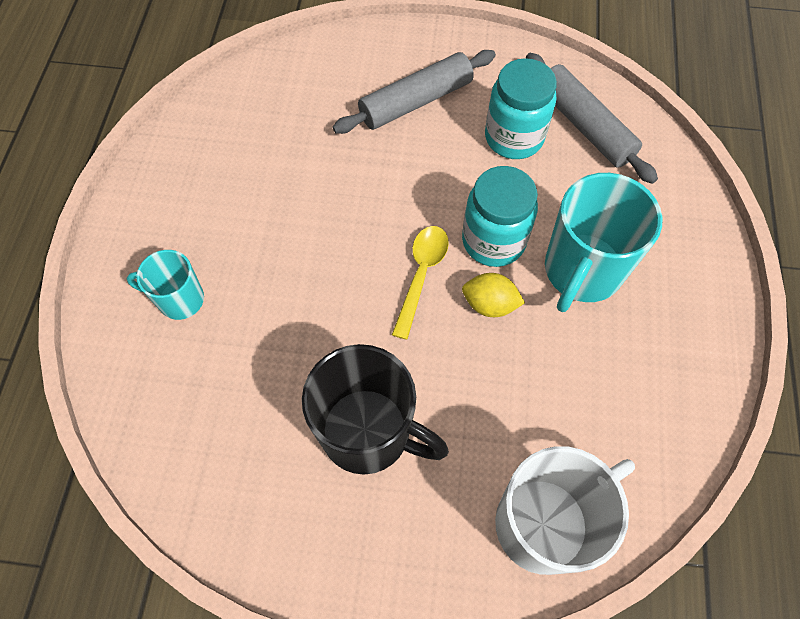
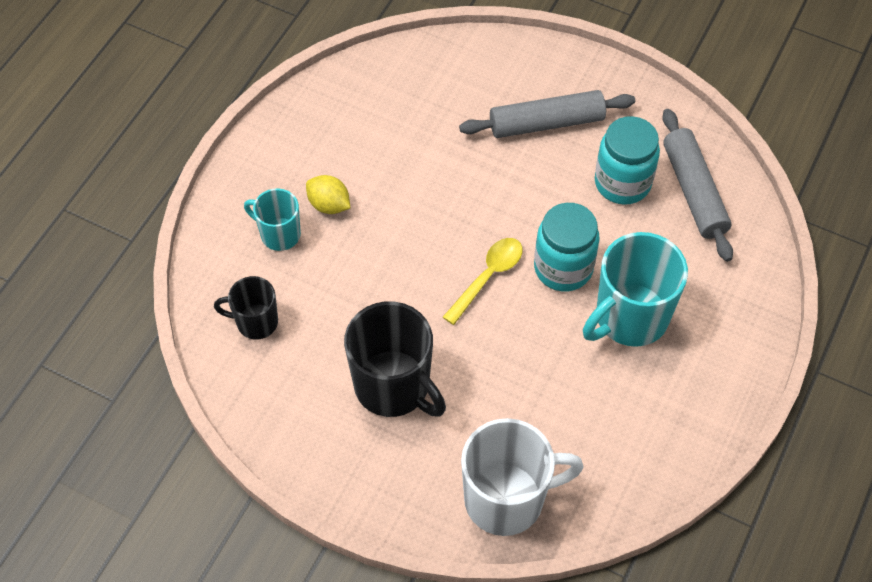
camera: 20 degrees right, 5 degrees down
(185, 410) = (255, 322): none -> black mug
(489, 304) = (536, 319): yellow lemon -> yellow lemon (329, 205)

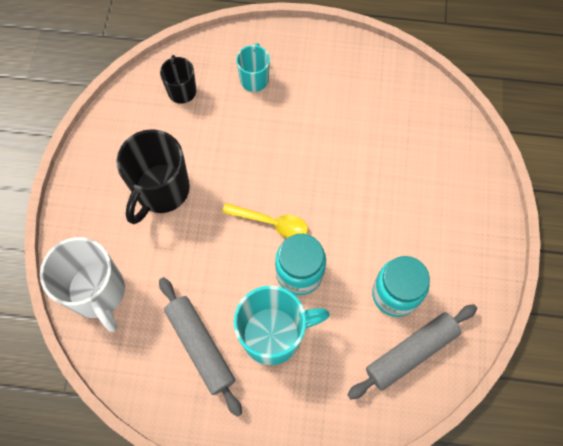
camera: 70 degrees right, 10 degrees up
(329, 205) = (290, 100): yellow lemon -> none
(546, 123) = (426, 221): grey rolling pin -> grey rolling pin (200, 346)
(629, 318) = (273, 335): turquoise mug -> turquoise mug turned 135 degrees clockwise

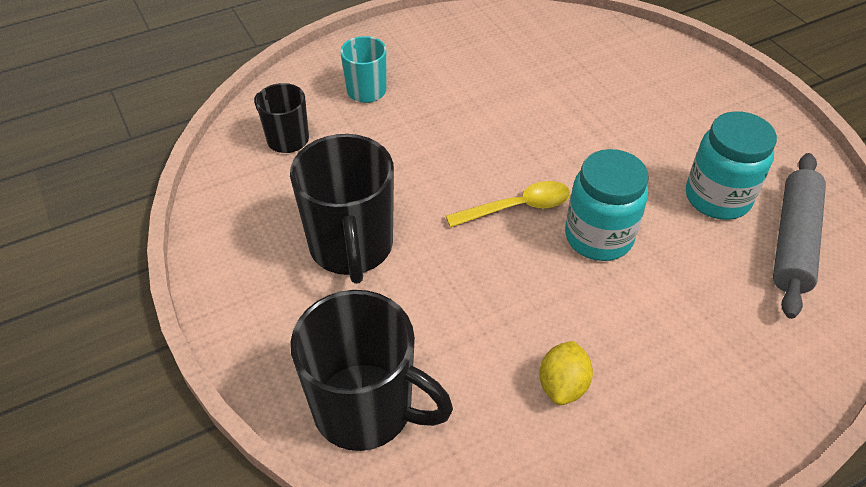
camera: 35 degrees left, 20 degrees down
(98, 292) = (366, 409): white mug -> black mug
(200, 346) = (562, 385): grey rolling pin -> yellow lemon
(273, 335) = (635, 316): turquoise mug -> none

